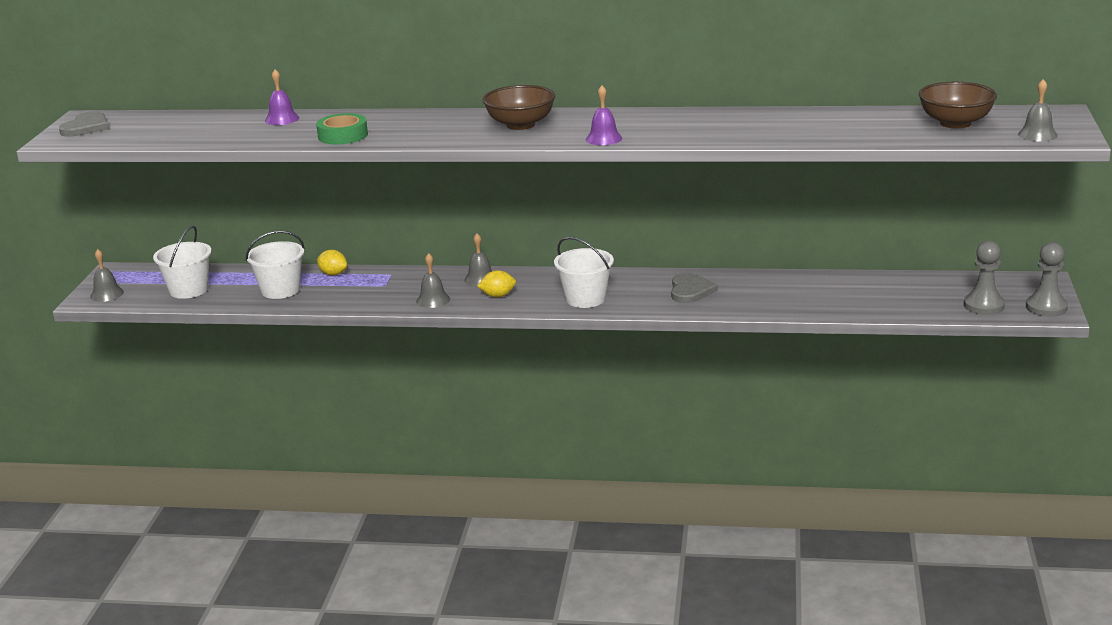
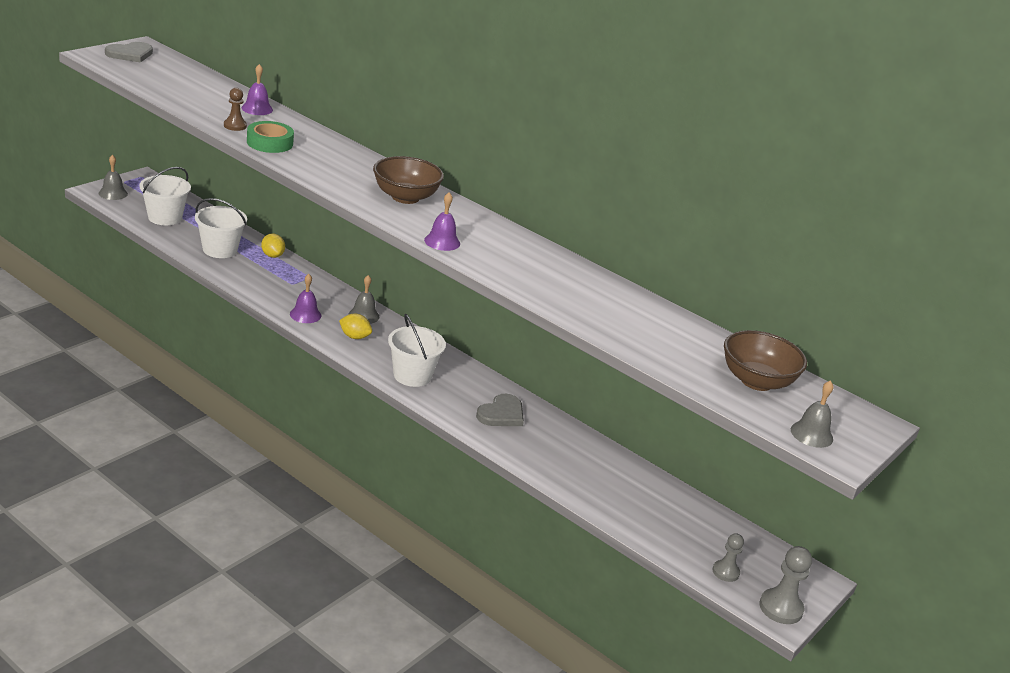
camera: 25 degrees right, 5 degrees up
(290, 136) = (235, 126): none -> brown pawn
(433, 300) = (305, 314): grey bell -> purple bell
(984, 306) = (725, 572): grey pawn -> grey pawn, size x0.64

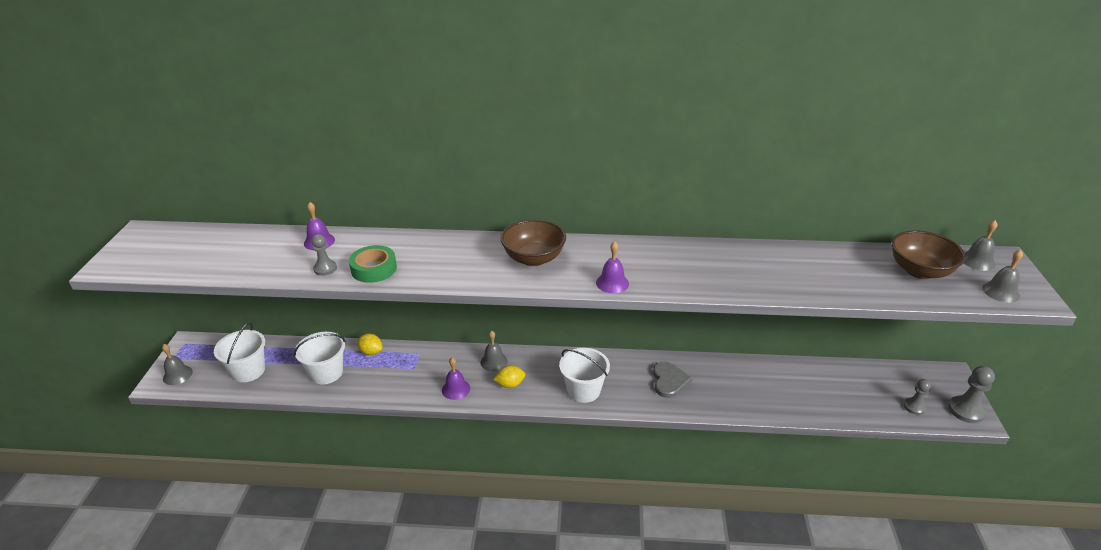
camera: 30 degrees left, 5 degrees up
(130, 54) = (140, 247): grey heart -> none
(235, 126) = (325, 269): brown pawn -> grey pawn
(840, 408) = (977, 261): none -> grey bell

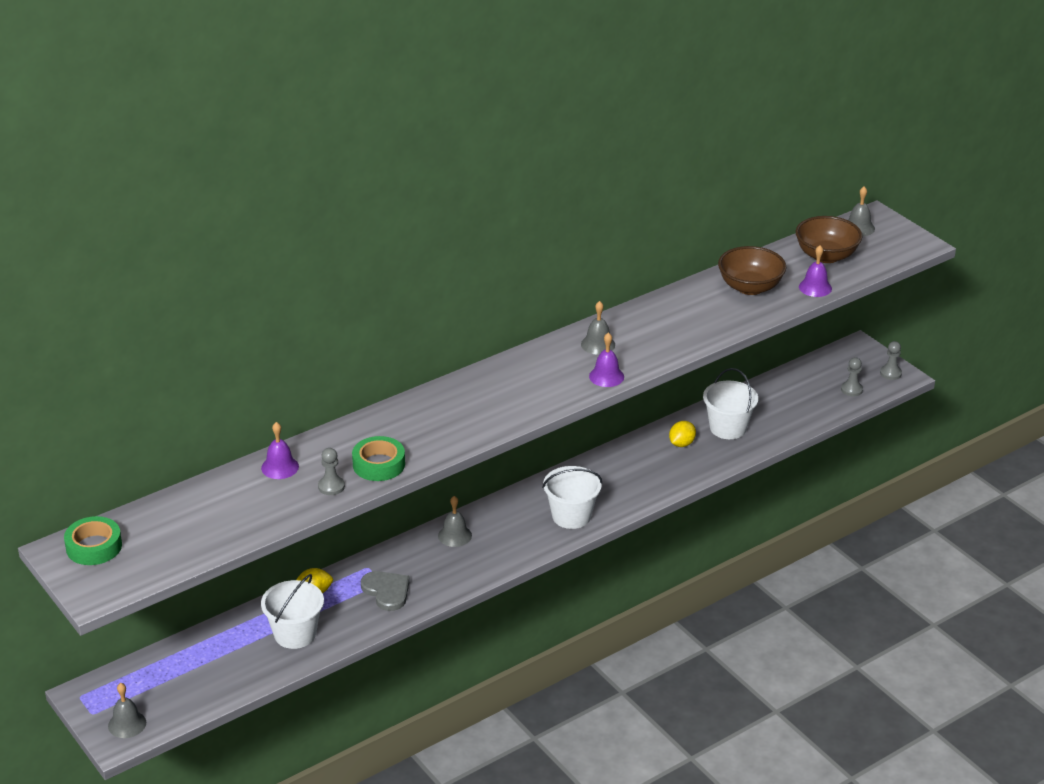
camera: 40 degrees left, 0 degrees up
(157, 238) = (94, 547): none -> green tape
(248, 371) = (204, 678): white bucket -> white bucket (728, 428)
(456, 389) = (450, 578): purple bell -> purple bell (815, 287)
(510, 384) = (497, 547): yellow lemon -> yellow lemon (681, 444)
(534, 258) = (511, 386): brown bowl -> brown bowl (750, 287)
(669, 381) = (637, 469): grey heart -> grey heart (386, 591)
(966, 410) = (890, 373): grey pawn -> grey pawn, size x0.64
(1000, 292) = (894, 249): grey bell -> grey bell (598, 344)

